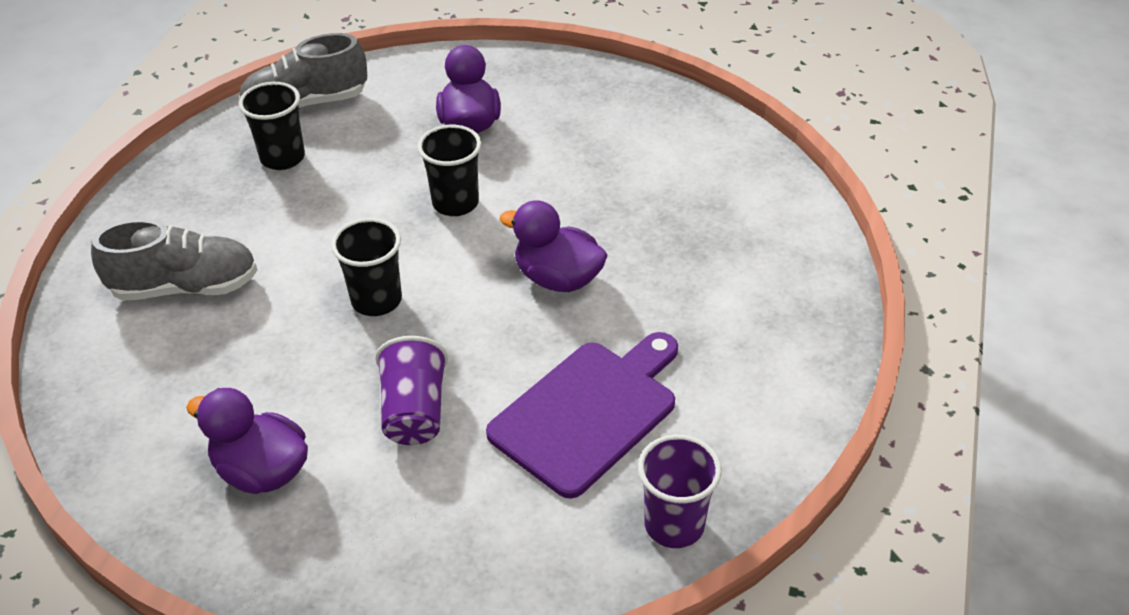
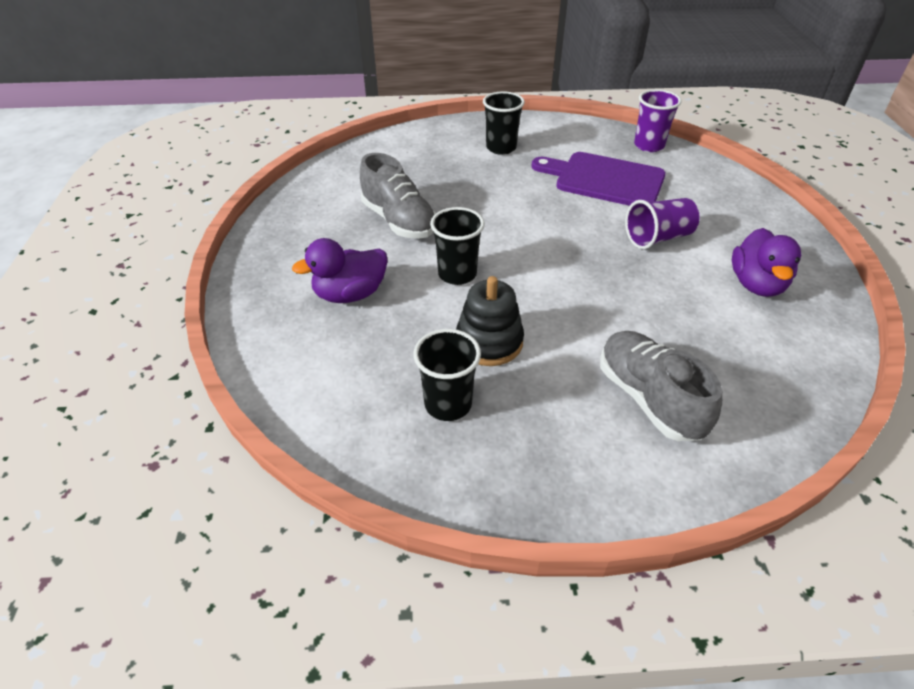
camera: 110 degrees left, 0 degrees up
(306, 104) = (352, 421): grey shoe -> grey shoe (399, 221)
(337, 201) = (489, 342): none -> black stacking toy
(376, 300) = (582, 282): black cup -> black cup (501, 148)
(558, 278) = (508, 211): purple duck -> none

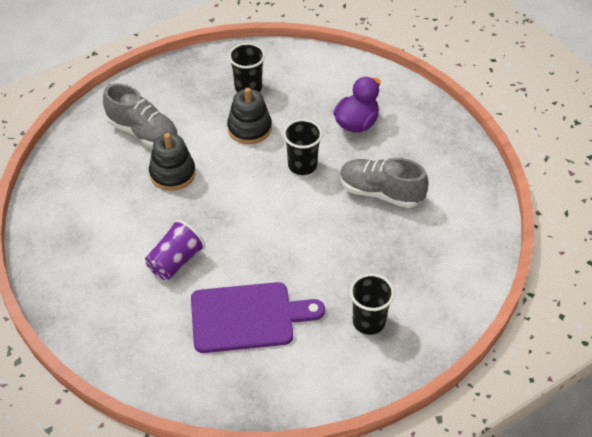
camera: 150 degrees right, 5 degrees up
(626, 324) = (172, 173): none -> black stacking toy
(649, 145) = (226, 397): purple cup -> none
(756, 284) = (91, 244): purple duck -> none

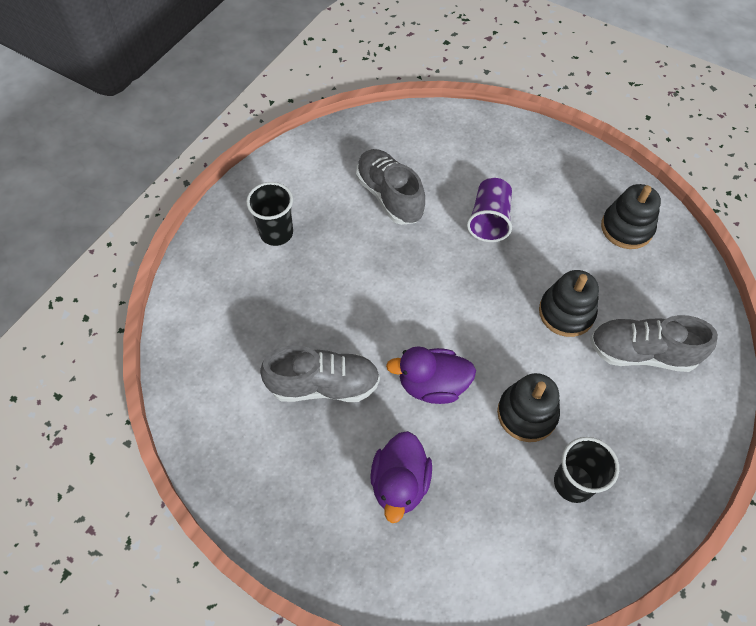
camera: 155 degrees right, 10 degrees up
(71, 212) = (626, 228): none -> black stacking toy
(247, 317) = (389, 196): purple cutting board -> grey shoe
(302, 165) = (432, 385): black cup -> purple duck

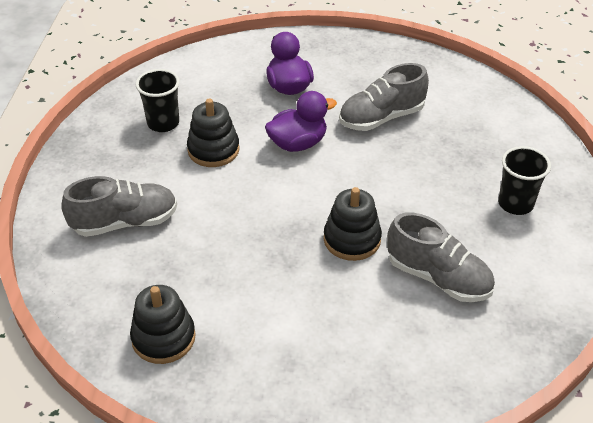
camera: 155 degrees right, 15 degrees down
(489, 220) = (319, 291): purple cup -> none
(566, 312) = (205, 231): black stacking toy -> black stacking toy (352, 239)

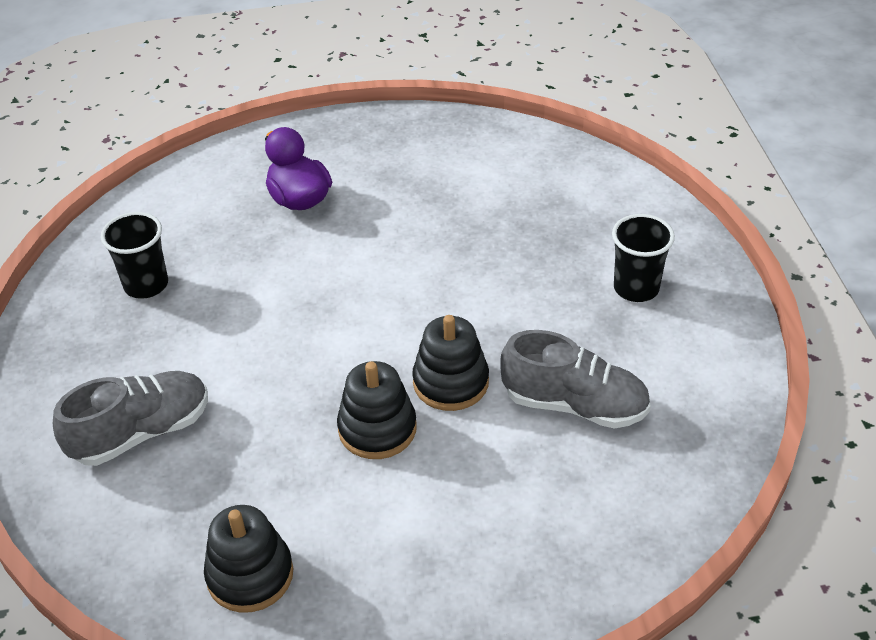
camera: 15 degrees left, 0 degrees up
(213, 150) = (228, 306): black stacking toy -> black stacking toy (377, 429)
(298, 143) = (337, 272): purple duck -> none
(381, 118) = (433, 214): grey shoe -> none

